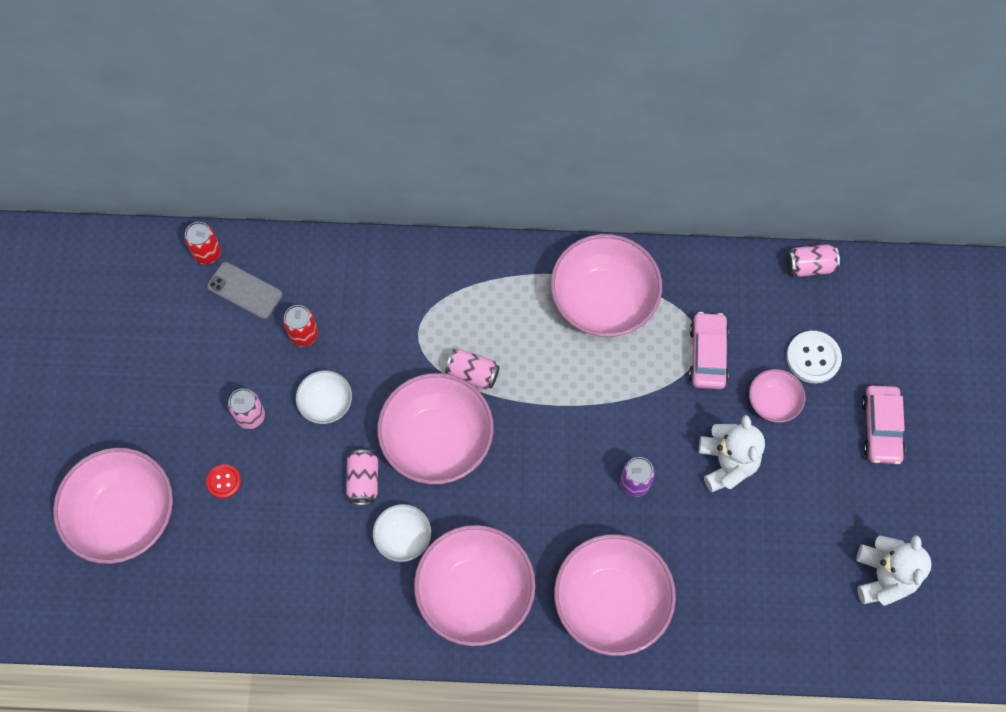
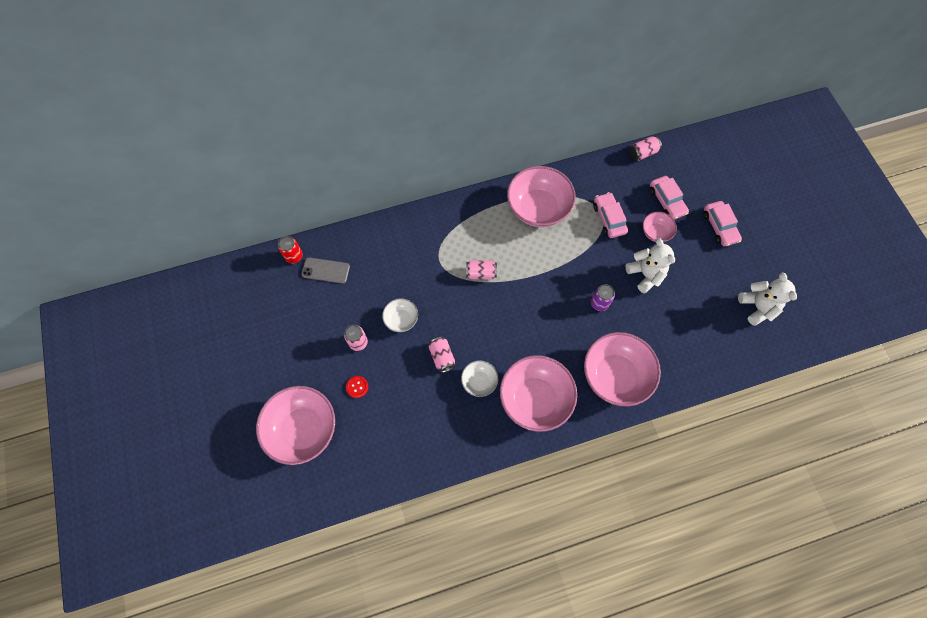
camera: 20 degrees left, 0 degrees up
(304, 334) = (371, 284): red can -> none
(437, 440) = (476, 318): pink bowl -> none
(813, 358) = (666, 201): white button -> pink car

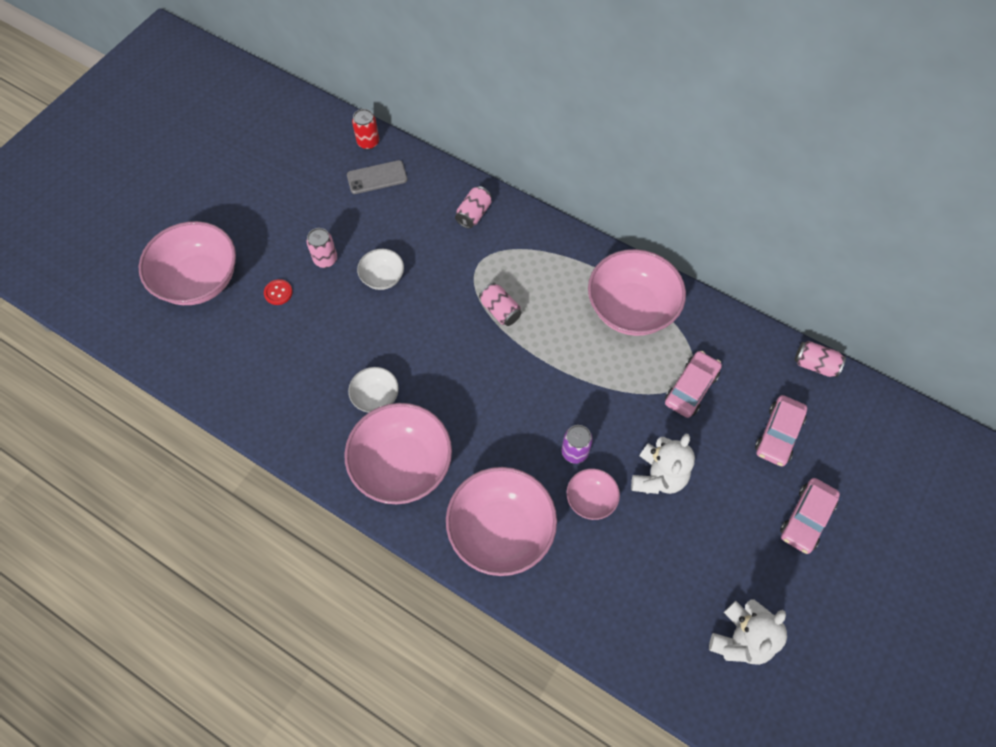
camera: 50 degrees right, 5 degrees down
(325, 270) = (377, 177): grey phone -> grey phone turned 75 degrees counterclockwise
(442, 357) = (373, 343): pink can -> pink can (474, 214)
(655, 232) = (724, 450): pink bowl -> pink bowl (591, 499)

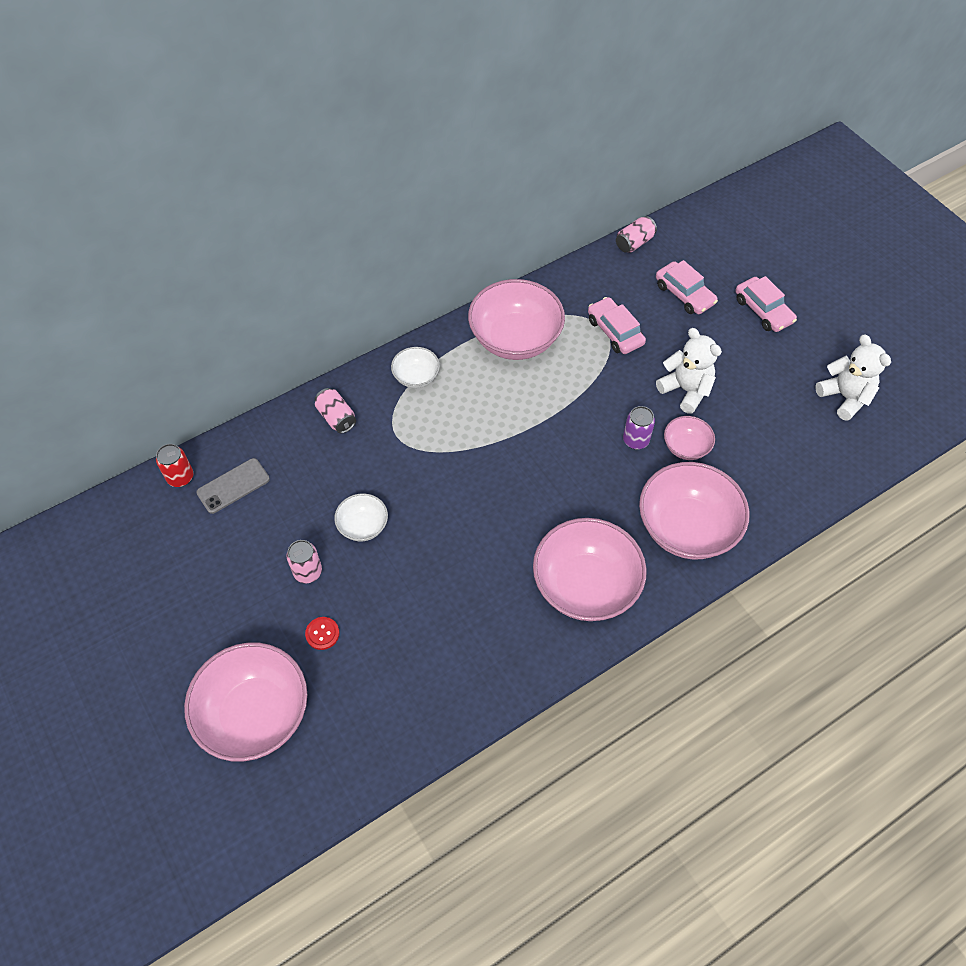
camera: 65 degrees left, 5 degrees down
(376, 397) = (499, 582): white bowl -> white bowl (416, 377)
(377, 177) = (233, 486): grey phone -> grey phone turned 45 degrees clockwise
(500, 310) = (460, 439): pink can -> none

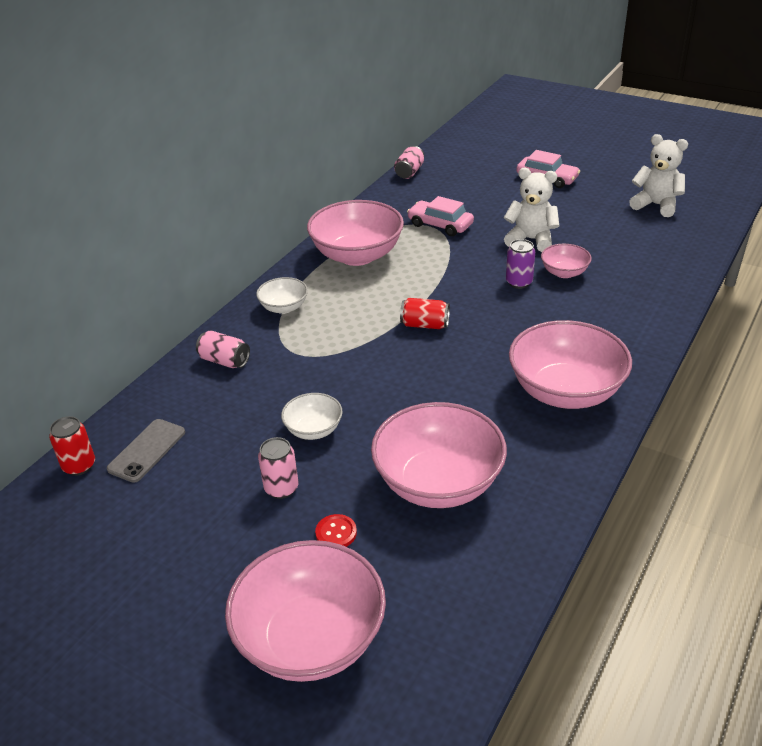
camera: 25 degrees left, 20 degrees down
(519, 453) = (425, 325): none -> red can
(684, 294) = (477, 188): pink car -> none
(686, 528) = (614, 321): pink bowl -> pink bowl (438, 483)

